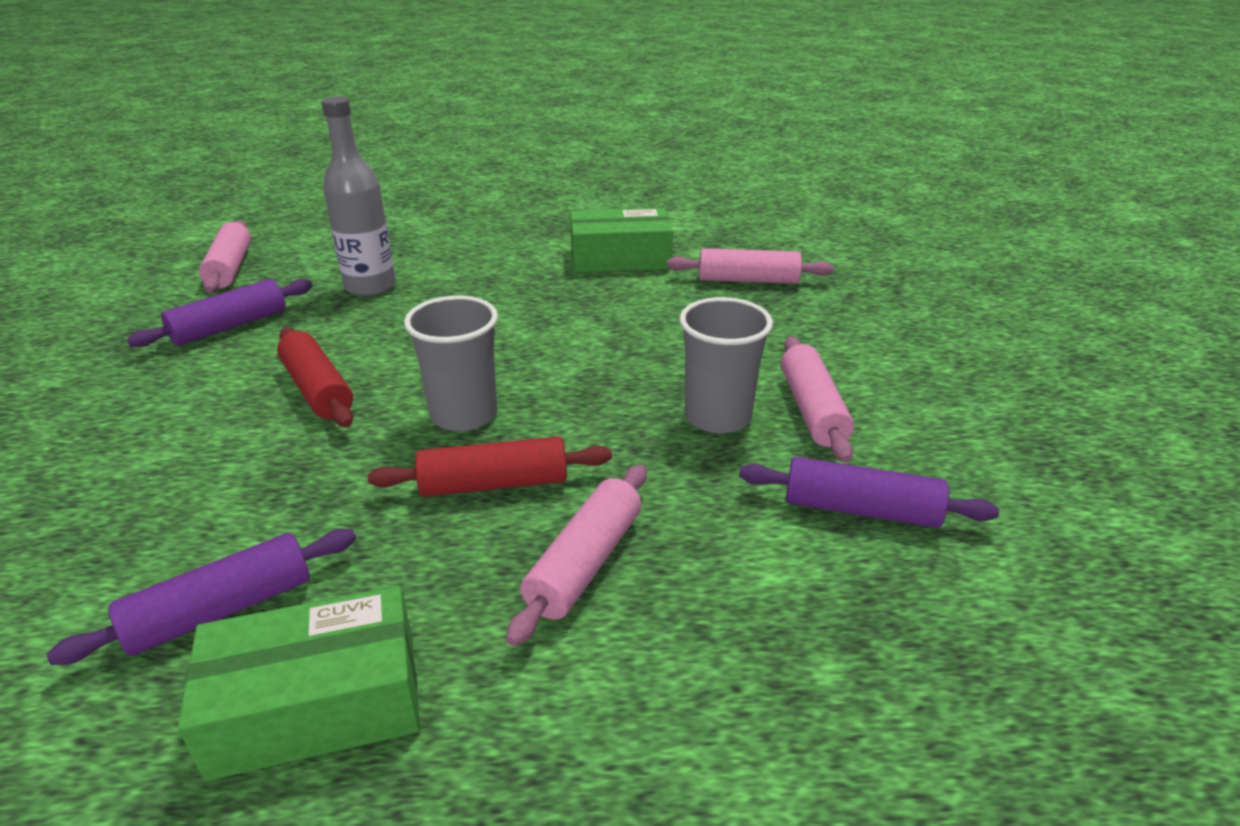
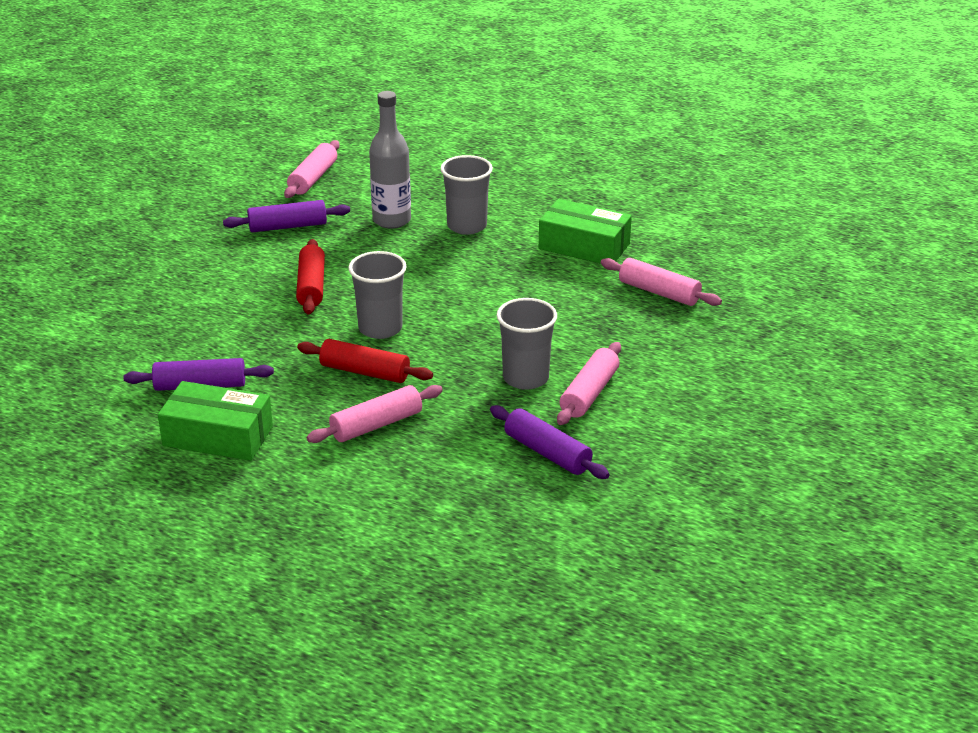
camera: 30 degrees right, 0 degrees up
(469, 271) = (467, 226): none -> grey cup

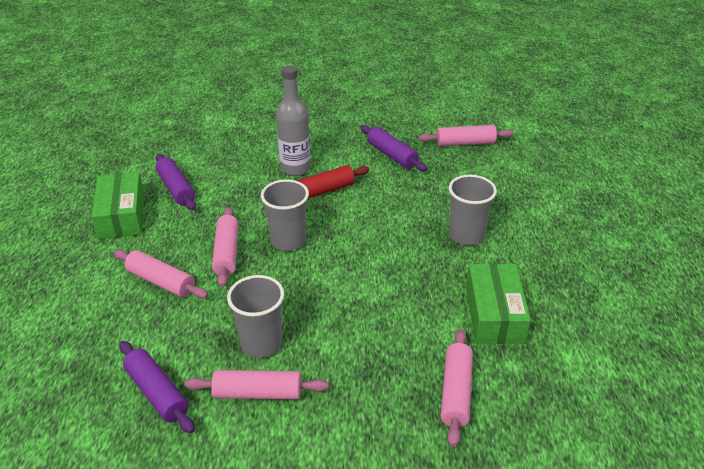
camera: 65 degrees right, 5 degrees up
(365, 372) = (227, 253): red rolling pin -> pink rolling pin
(391, 220) = (440, 196): grey bottle -> grey bottle (295, 168)
(547, 453) = (157, 393): purple rolling pin -> purple rolling pin turned 60 degrees counterclockwise

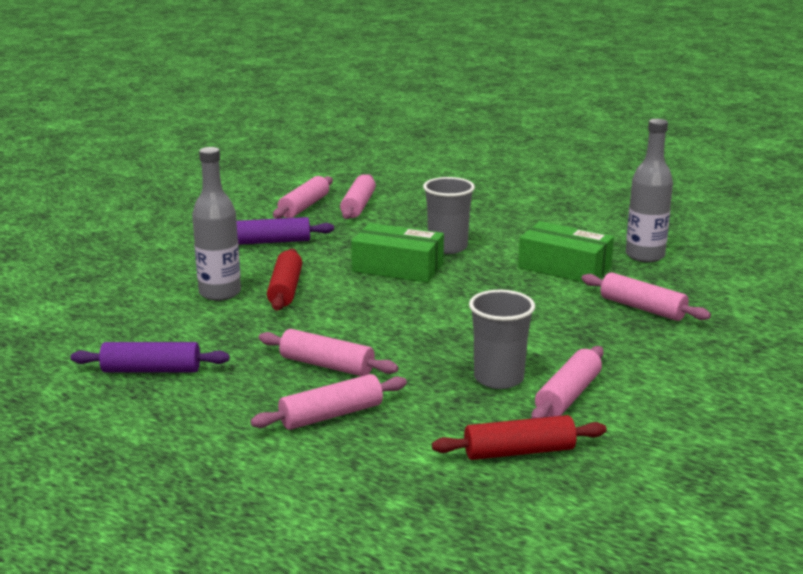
camera: 60 degrees left, 15 degrees down
(122, 215) = (157, 418): green box -> green box (398, 267)
(157, 393) = (519, 452): purple rolling pin -> red rolling pin
(288, 241) = (349, 327): grey cup -> none
(495, 164) = (358, 206): none -> pink rolling pin
(574, 360) = (644, 256): none -> grey bottle

